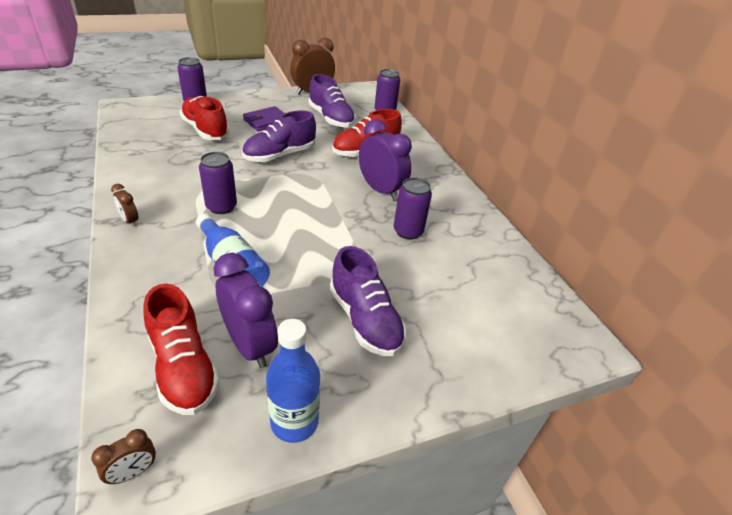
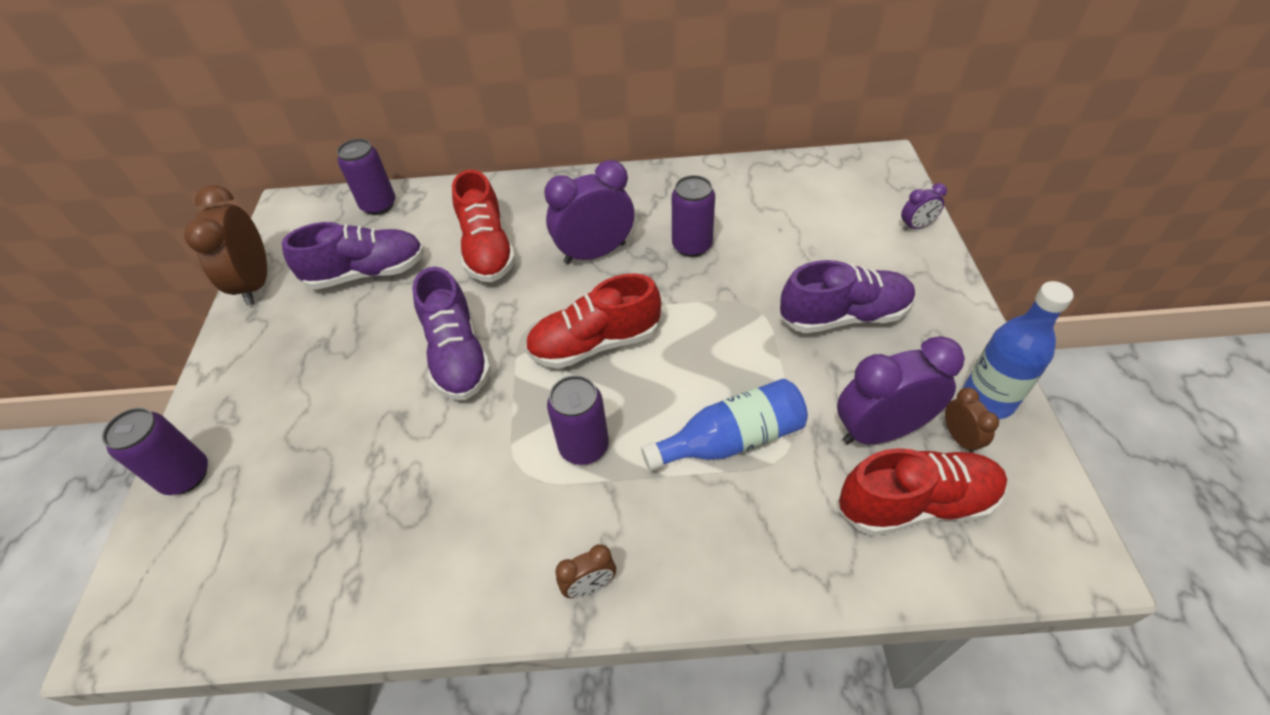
camera: 65 degrees left, 10 degrees up
(133, 472) = (1064, 554): brown clock -> brown clock (959, 438)
(205, 130) = (319, 461): red shoe -> red shoe (595, 343)
(266, 121) = (332, 362): purple wallet -> none
(503, 370) = (916, 226): none -> purple clock

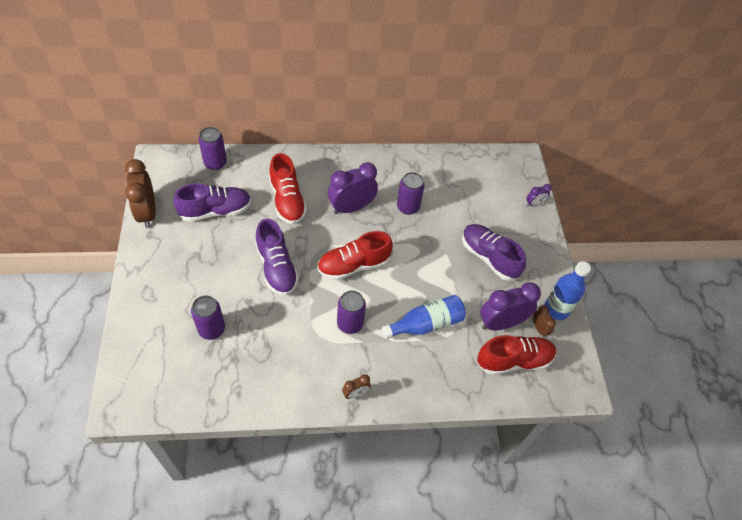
camera: 10 degrees left, 5 degrees up
(186, 476) = (134, 329): purple can -> purple can (211, 329)
(843, 316) = (489, 257): purple shoe -> purple shoe turned 120 degrees counterclockwise

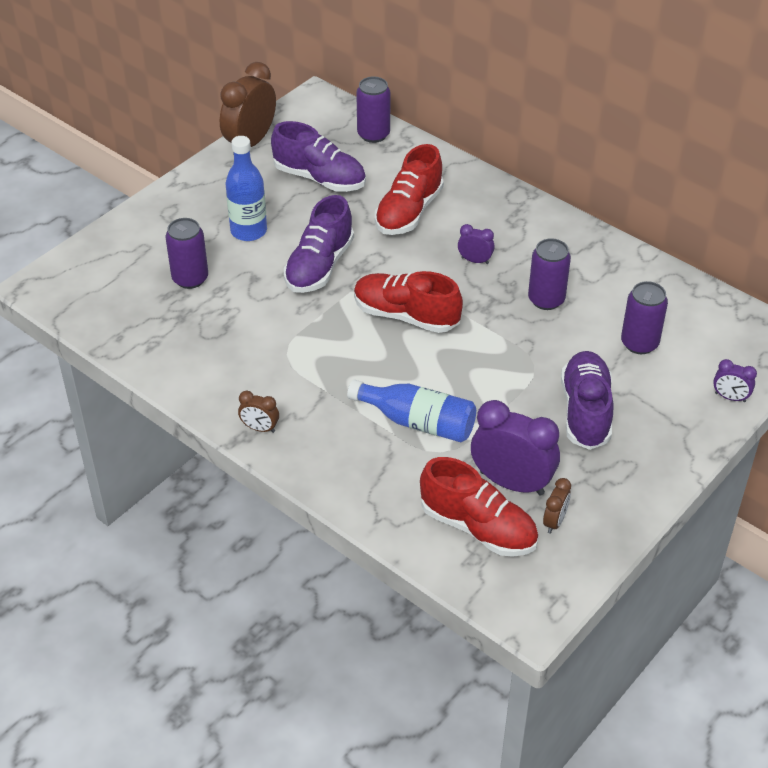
camera: 50 degrees right, 10 degrees down
(350, 324) = (332, 365): purple can -> purple can (639, 343)
(351, 207) = (475, 260): purple clock -> purple clock, size x0.48
(556, 309) = (605, 519): blue bottle -> blue bottle (248, 231)

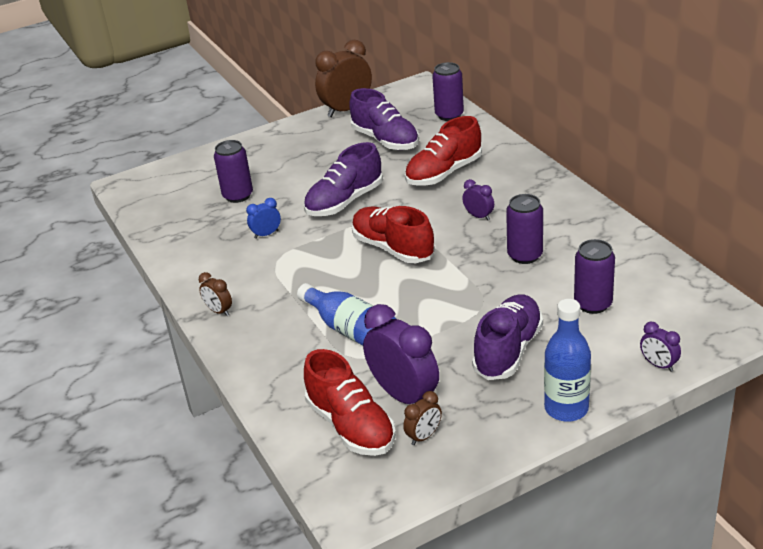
camera: 25 degrees right, 10 degrees down
(248, 231) = (305, 169): blue bottle -> blue bottle (566, 408)
(255, 323) = (266, 234): none -> blue clock

